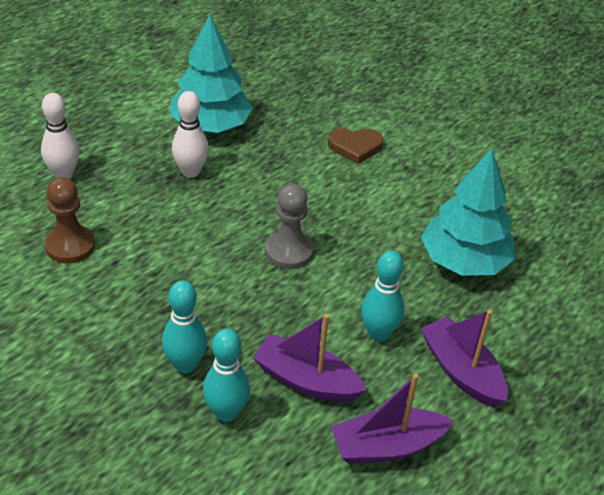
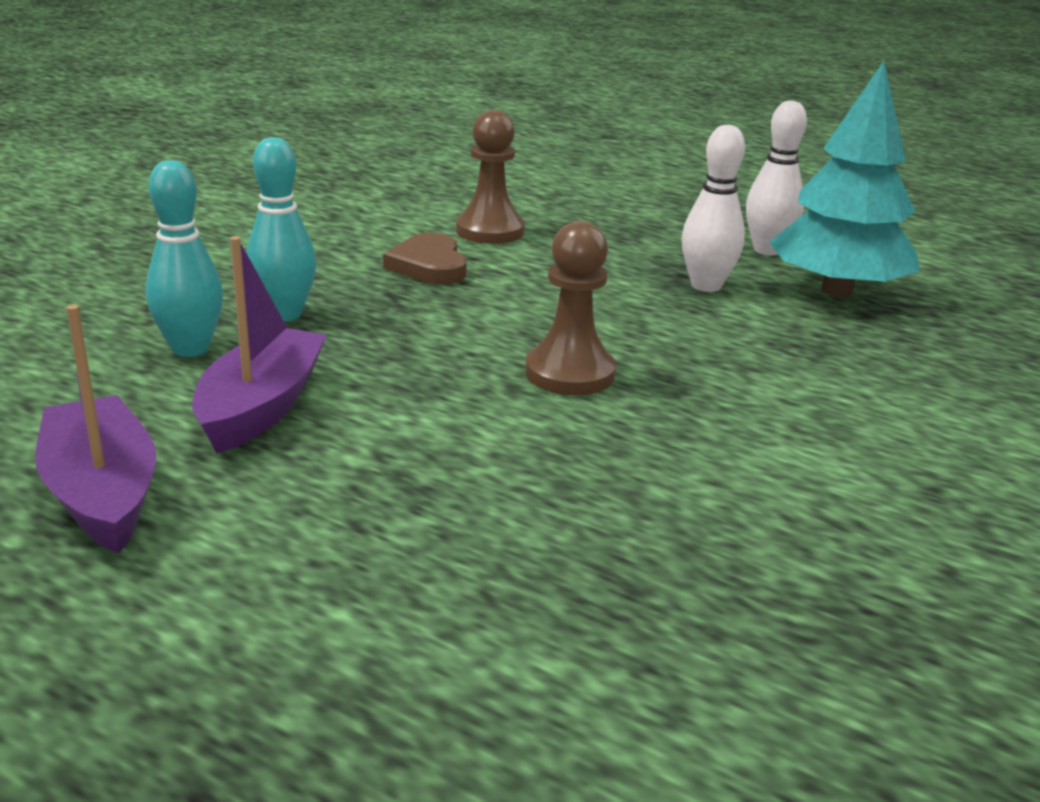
camera: 80 degrees right, 15 degrees down
(63, 174) = (626, 215): white bowling pin -> white bowling pin (767, 250)
(289, 251) = (570, 373): grey pawn -> brown pawn
(355, 147) = (933, 422): brown heart -> brown heart (429, 265)
(378, 333) = (393, 472): turquoise bowling pin -> none
(461, 371) = (304, 582): purple boat -> none
(464, 261) = (666, 580): turquoise tree -> none

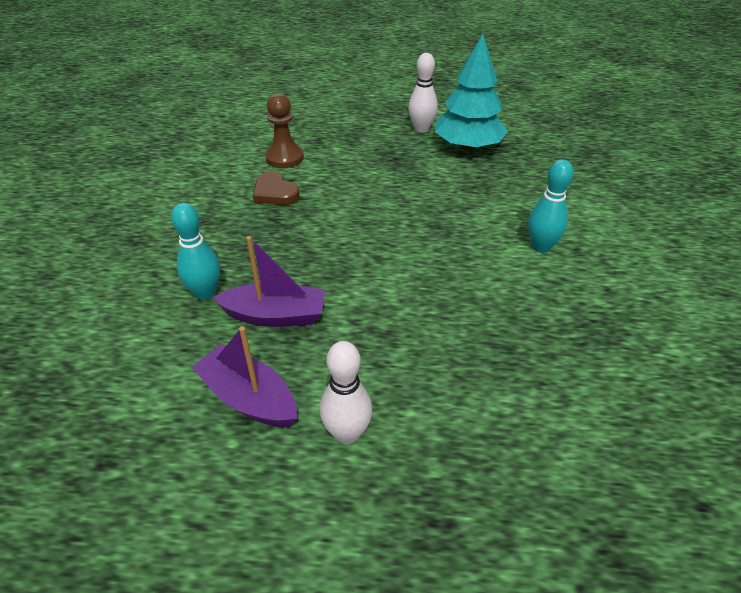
camera: 25 degrees left, 15 degrees up
(261, 407) = (275, 315): purple boat -> purple boat turned 105 degrees clockwise
(284, 314) = (232, 252): turquoise bowling pin -> turquoise bowling pin (541, 247)
(570, 373) = (395, 240): brown pawn -> none
(706, 286) = (412, 162): white bowling pin -> white bowling pin (347, 433)

